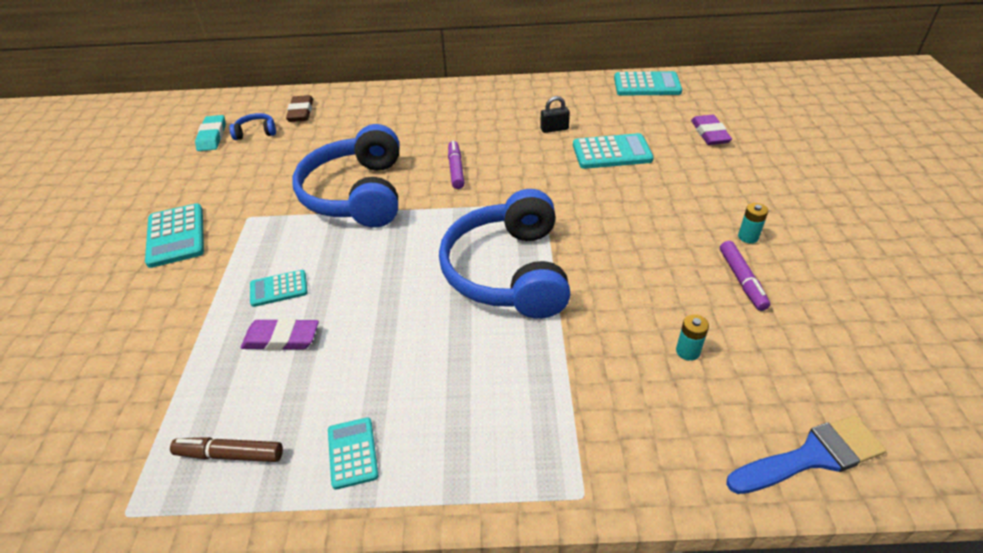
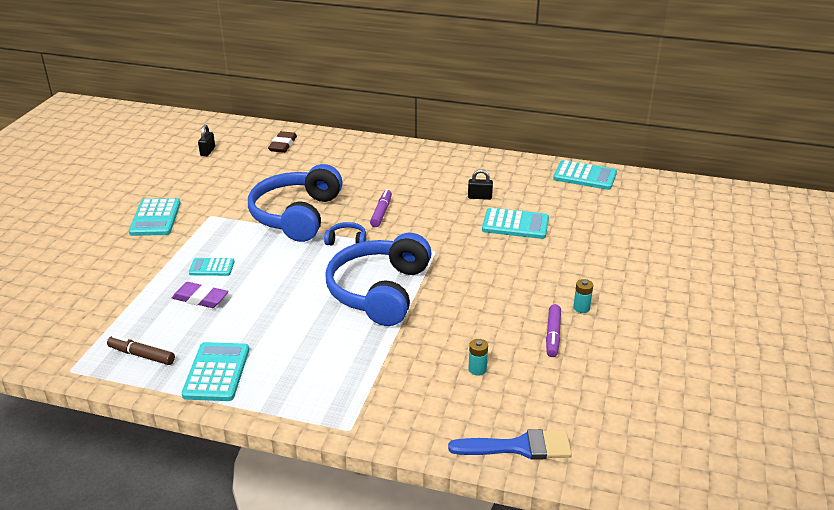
camera: 15 degrees right, 10 degrees down
(212, 136) = (207, 151): turquoise eraser -> black padlock
(256, 132) = (241, 154): blue headphones -> blue headphones (347, 241)
(353, 453) = (217, 372): turquoise calculator -> turquoise calculator, size x1.65
(709, 133) = (610, 226): purple eraser -> none

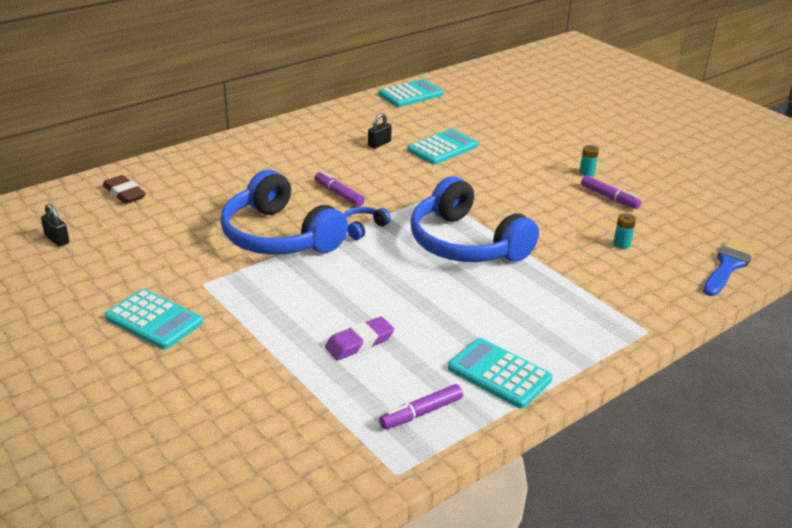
camera: 55 degrees left, 0 degrees up
(142, 355) = (421, 413): brown marker -> purple marker
(212, 267) = (309, 317): turquoise calculator -> none

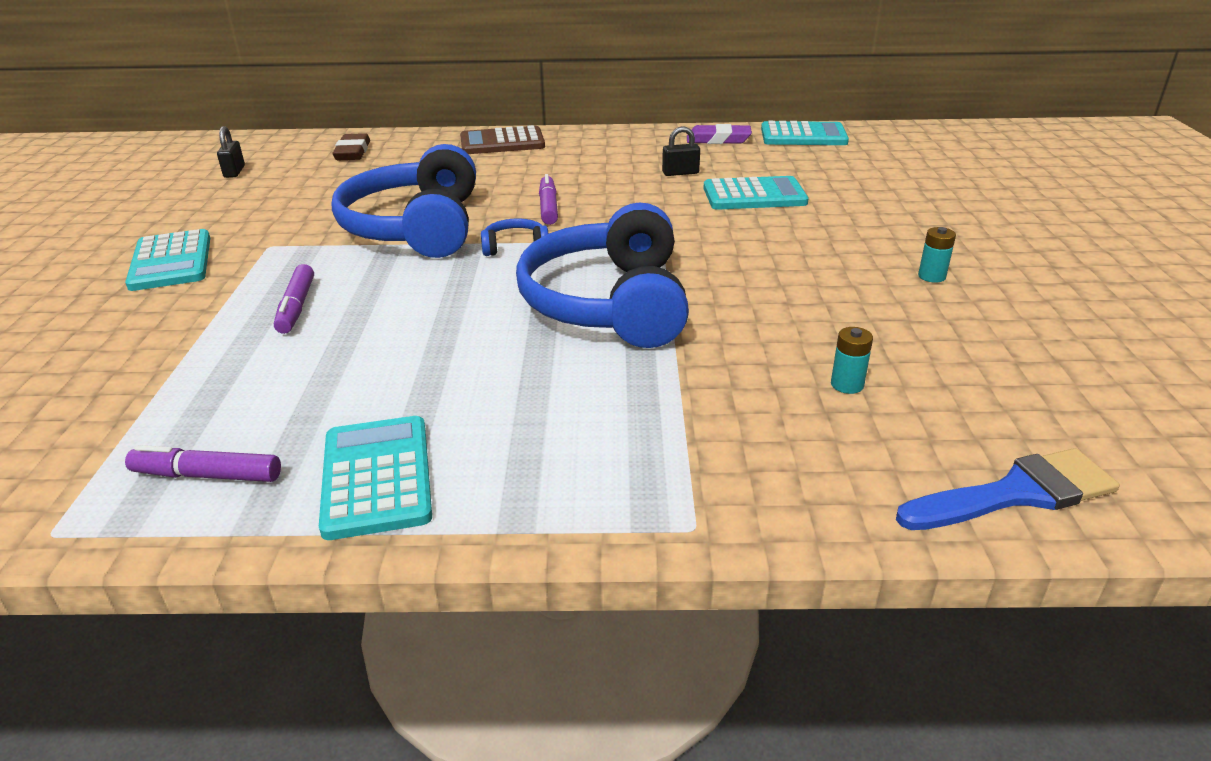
camera: 40 degrees right, 0 degrees up
(226, 153) = (502, 142): none -> brown calculator
(359, 342) = (296, 362): purple eraser -> purple eraser (718, 140)
(609, 197) = (922, 317): purple marker -> purple marker (297, 307)

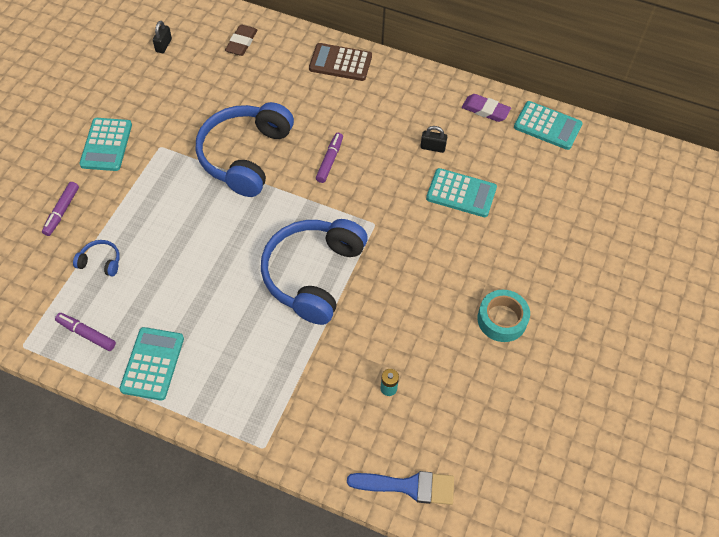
camera: 20 degrees right, 25 degrees up
(297, 307) = (157, 216): purple marker -> purple marker (62, 211)
(515, 247) = (290, 199): blue headphones -> blue headphones (100, 262)
(931, 276) = (502, 319): turquoise battery -> turquoise tape

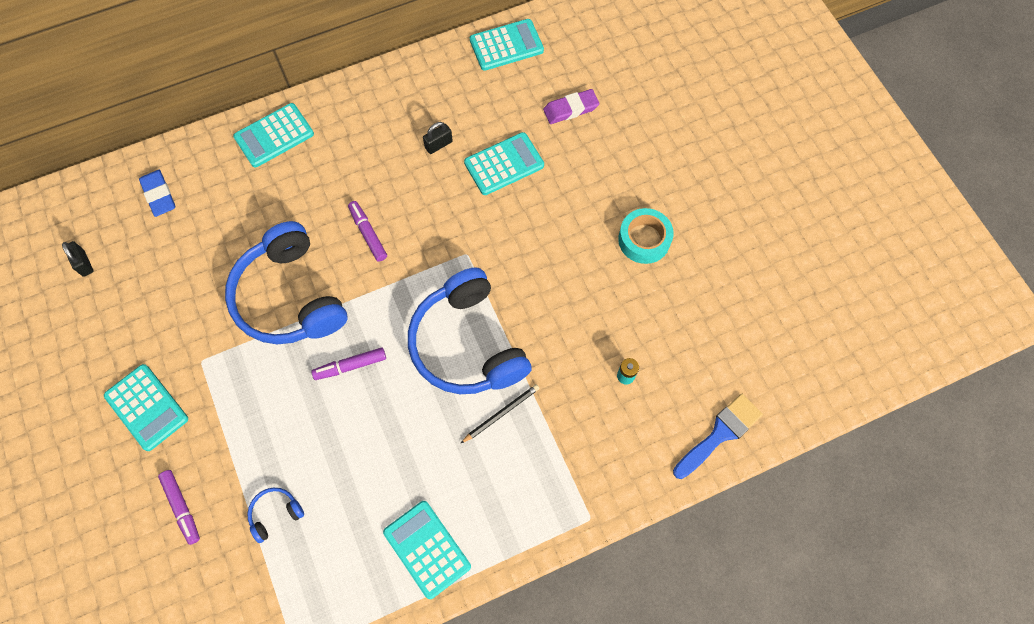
camera: 45 degrees left, 10 degrees up
(87, 334) = (341, 585): purple marker -> purple marker (350, 366)
(241, 43) = (159, 195): brown eraser -> blue eraser
(285, 333) = (501, 413): none -> black pencil
(340, 62) = (274, 136): brown calculator -> turquoise calculator
(485, 110) = (444, 74): purple eraser -> purple eraser (571, 109)

